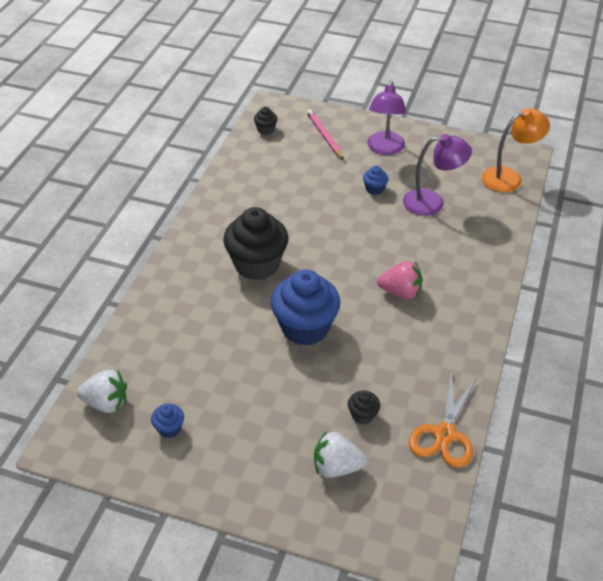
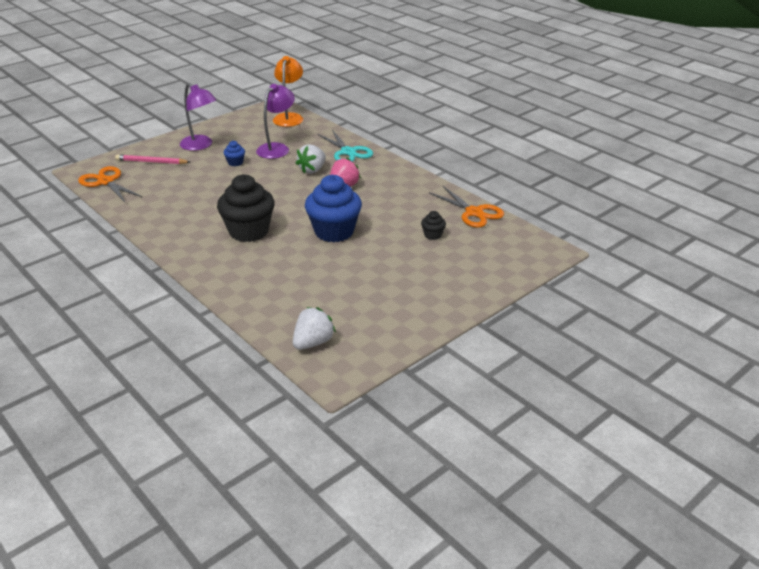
camera: 60 degrees left, 10 degrees down
(169, 429) = (369, 318): blue cupcake -> none
(266, 130) = (106, 182): black cupcake -> orange scissors
(336, 467) = (465, 259): white strawberry -> white strawberry (312, 170)
(479, 260) = (348, 152): none -> turquoise scissors

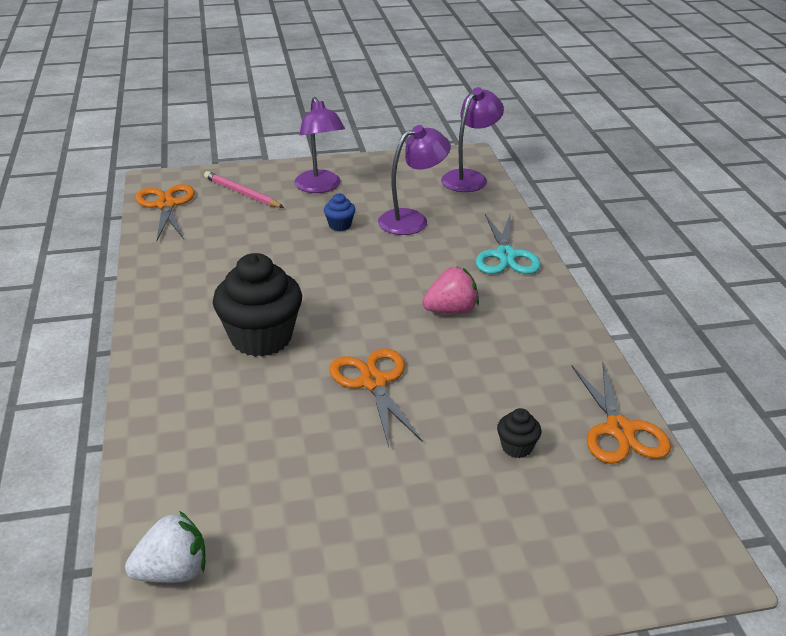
camera: 30 degrees right, 0 degrees up
(289, 117) = (469, 178): orange lamp -> purple lamp
(312, 170) = (431, 268): white strawberry -> none
(334, 231) = (373, 382): blue cupcake -> orange scissors

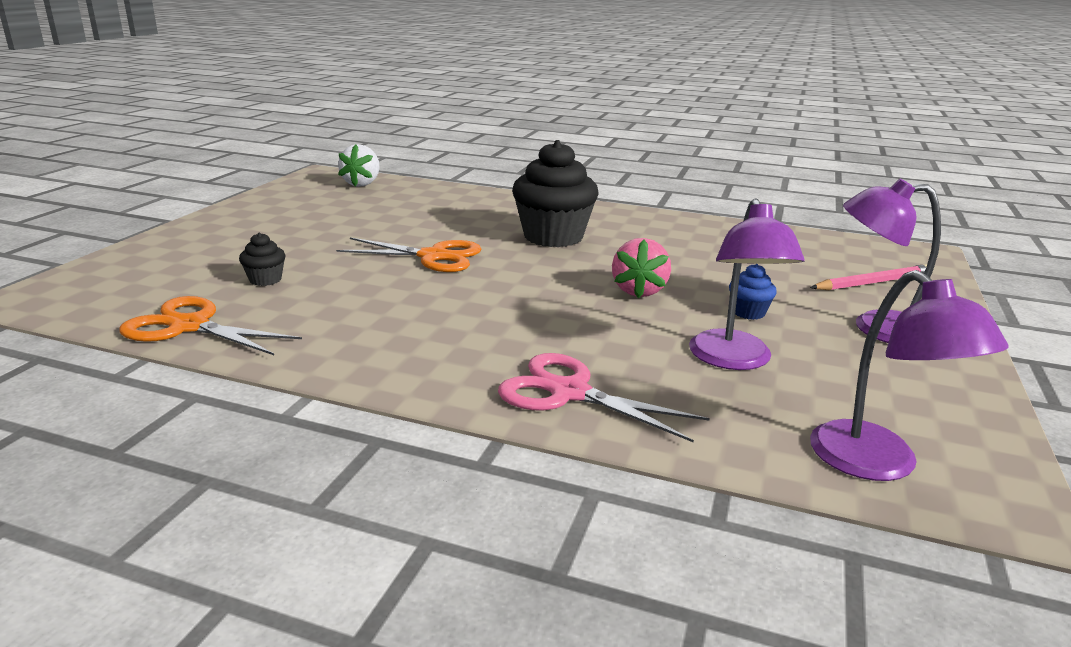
camera: 120 degrees right, 10 degrees down
(166, 205) = (854, 247): orange scissors -> none
(451, 310) = (490, 316): pink strawberry -> pink strawberry (639, 291)
(505, 255) = (569, 393): turquoise scissors -> pink scissors

